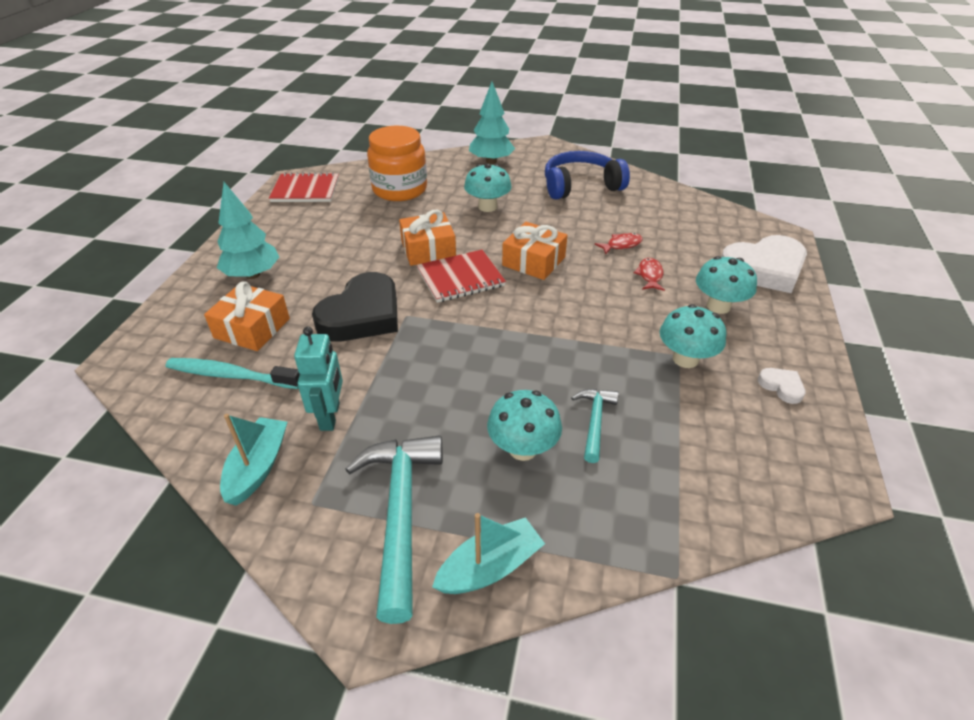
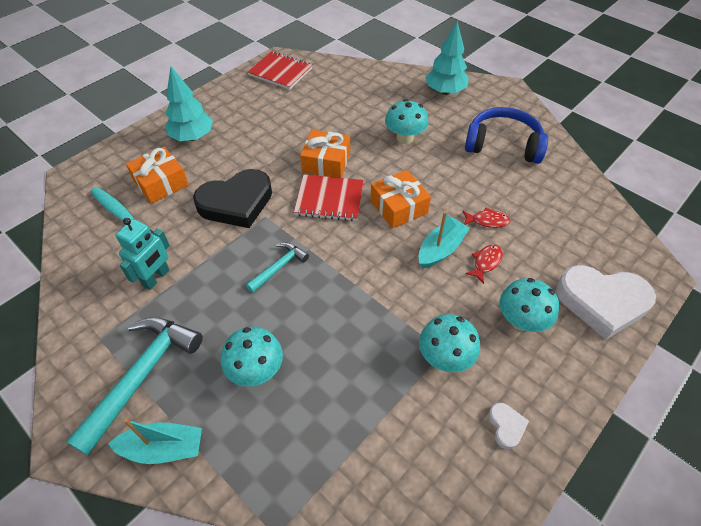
camera: 30 degrees right, 10 degrees up
(258, 467) = (89, 295): turquoise boat -> turquoise boat (441, 249)
(399, 189) = (349, 95): orange jar -> none
(594, 421) = (324, 375): turquoise hammer -> turquoise hammer (279, 267)

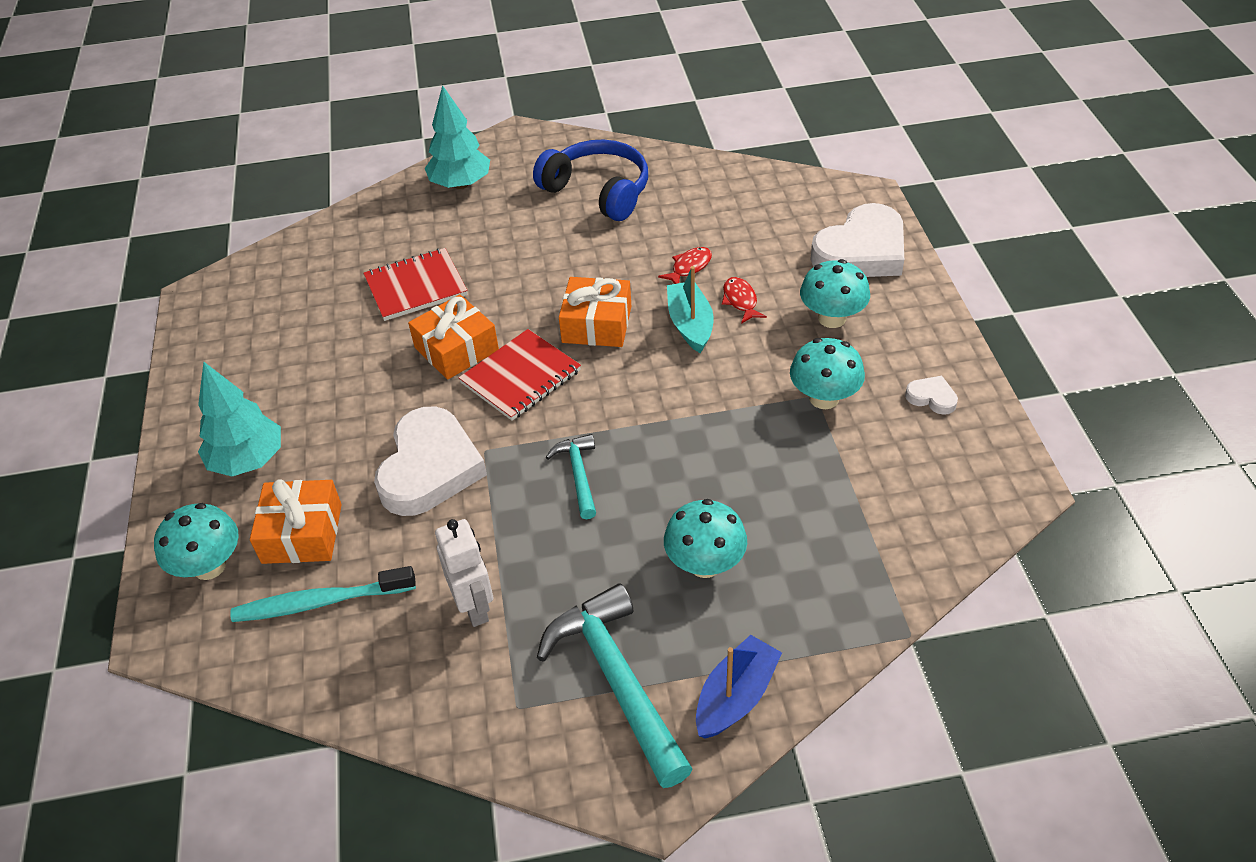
camera: 50 degrees left, 5 degrees down
(156, 278) = (474, 606): turquoise robot -> white robot
(163, 448) = (736, 696): turquoise boat -> blue boat
(236, 203) = (430, 468): black heart -> white heart
(280, 72) = (228, 308): red notebook -> red notebook (416, 287)
(404, 138) = (496, 260): turquoise mushroom -> turquoise mushroom (209, 566)
(503, 145) = (598, 191): blue headphones -> blue headphones turned 75 degrees clockwise

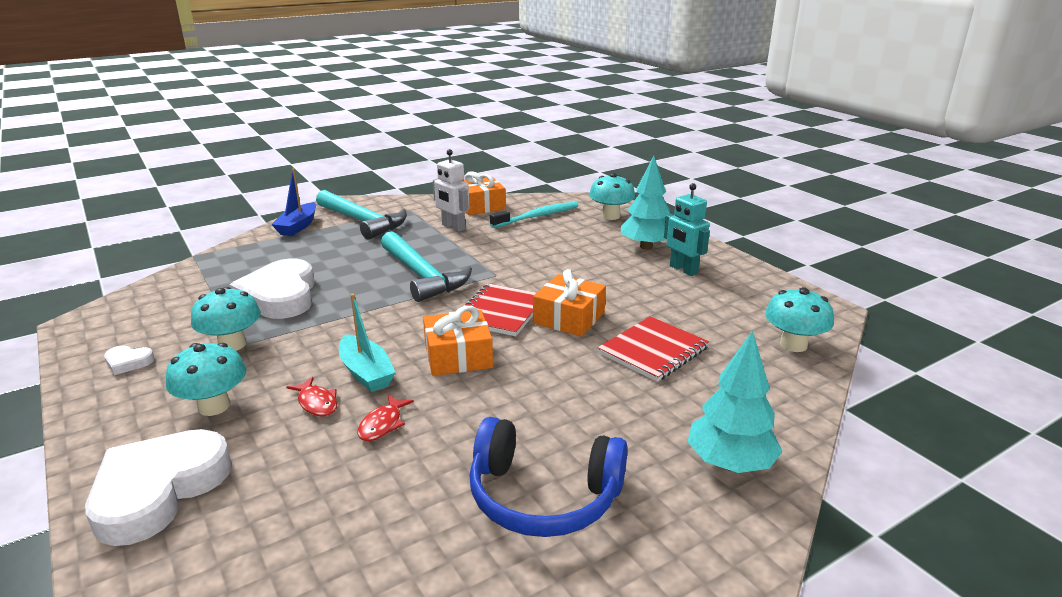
camera: 155 degrees right, 20 degrees down
(258, 397) = (683, 270): none -> turquoise robot
(302, 533) = (575, 231): orange gift -> orange gift (480, 205)
(430, 468) = (526, 262): white heart -> white heart (280, 296)
(578, 474) = (422, 275): turquoise hammer -> turquoise hammer, size x1.88
(705, 564) = (322, 258): turquoise mushroom -> turquoise mushroom (793, 345)

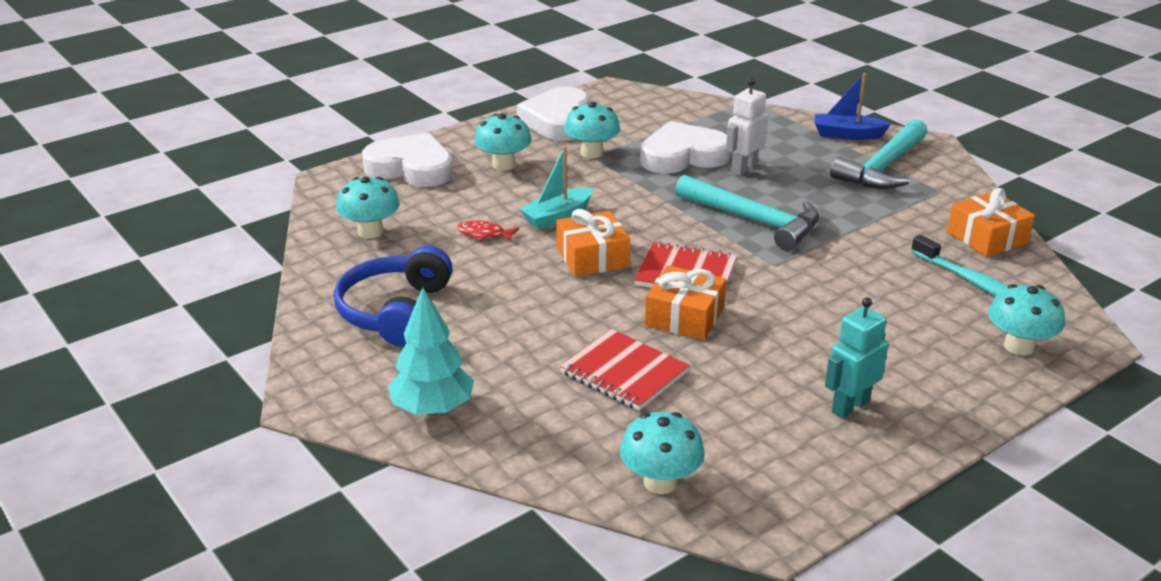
camera: 85 degrees right, 5 degrees up
(128, 362) = (558, 121): white heart -> white heart, size x2.34
(317, 403) = (511, 203): red fish -> none
(331, 528) = (370, 232): none -> turquoise mushroom
(422, 275) = (754, 220): turquoise hammer -> turquoise hammer turned 105 degrees counterclockwise
(453, 227) = (899, 225): white robot -> white robot (744, 168)
(646, 247) = (916, 376): turquoise tree -> none

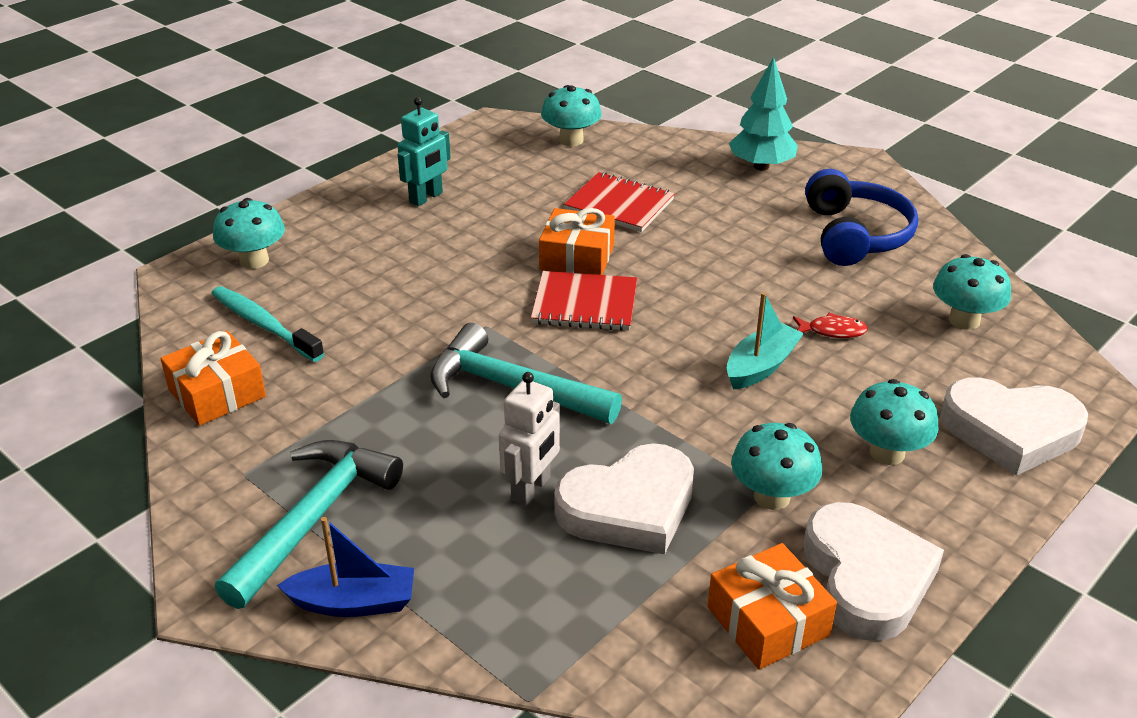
camera: 170 degrees right, 5 degrees up
(592, 257) = (693, 314): orange gift -> orange gift (768, 621)

